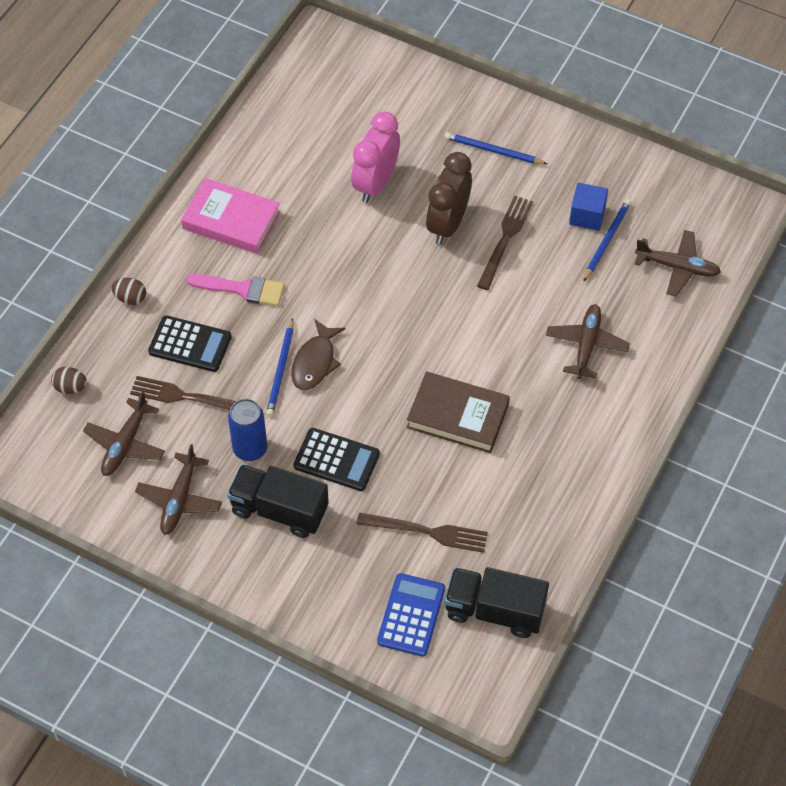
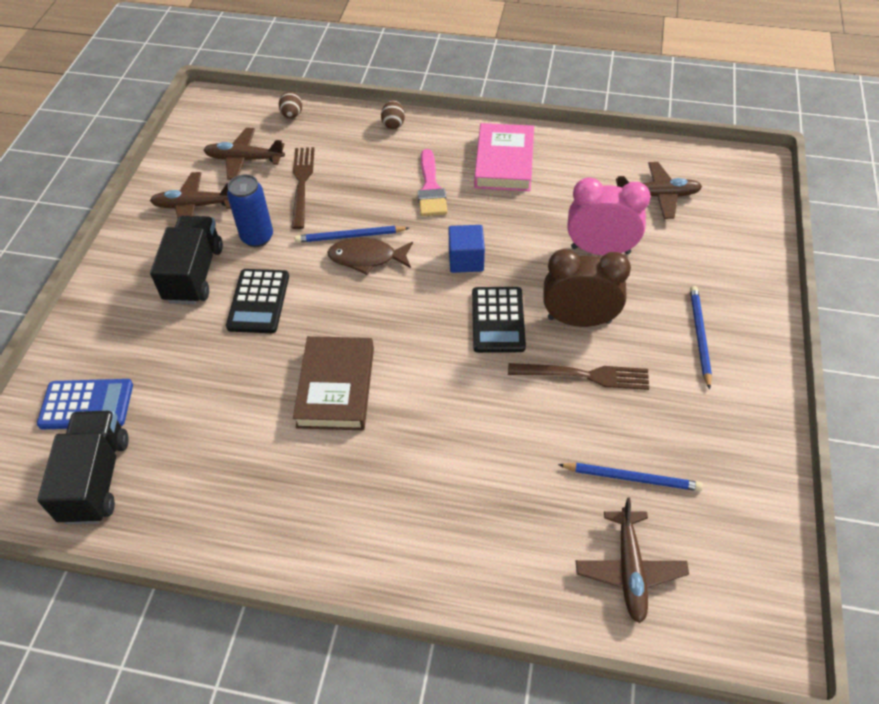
camera: 75 degrees right, 5 degrees down
(190, 344) = (358, 171): black calculator -> black calculator (498, 320)
(427, 532) = (187, 395): brown fork -> none
(586, 345) = (470, 490): brown plane -> brown plane (657, 196)
(587, 216) = (658, 448): blue cube -> blue cube (466, 260)

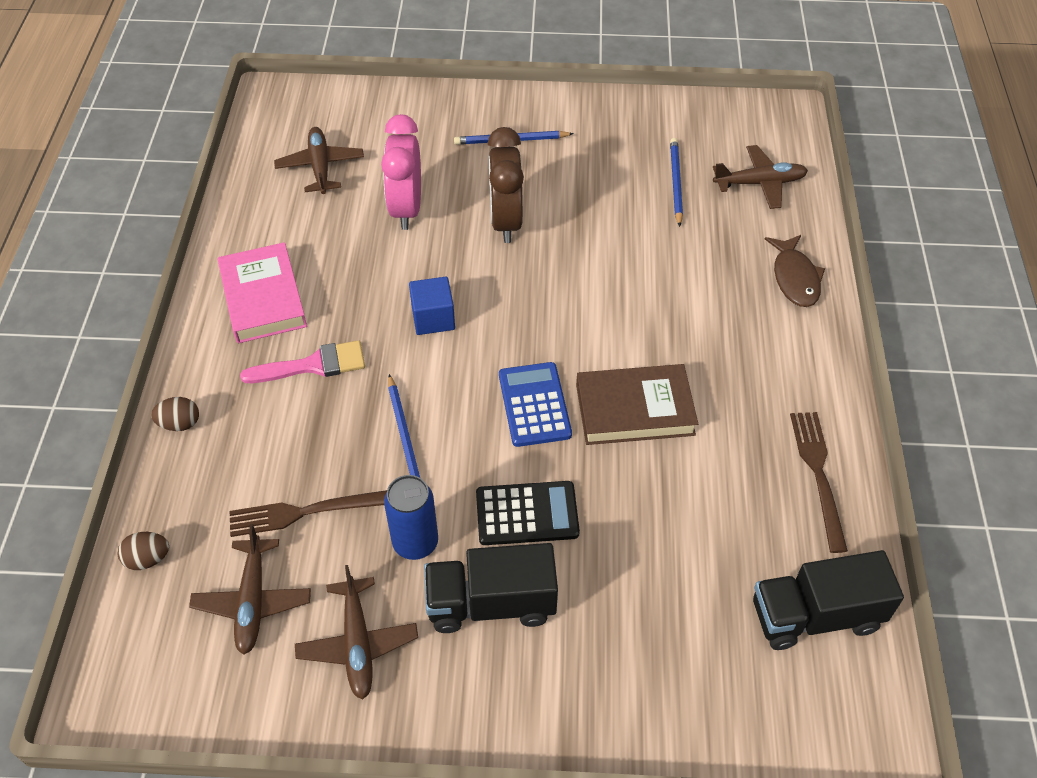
camera: 100 degrees left, 0 degrees up
(86, 405) = (724, 665): blue calculator -> blue calculator (534, 405)
(366, 258) = (440, 413): brown fish -> brown fish (795, 278)
(498, 320) = (517, 283): black calculator -> none
(504, 162) = (263, 298): pink book -> pink book turned 75 degrees clockwise
(584, 375) = (574, 216): brown fork -> brown fork (818, 474)

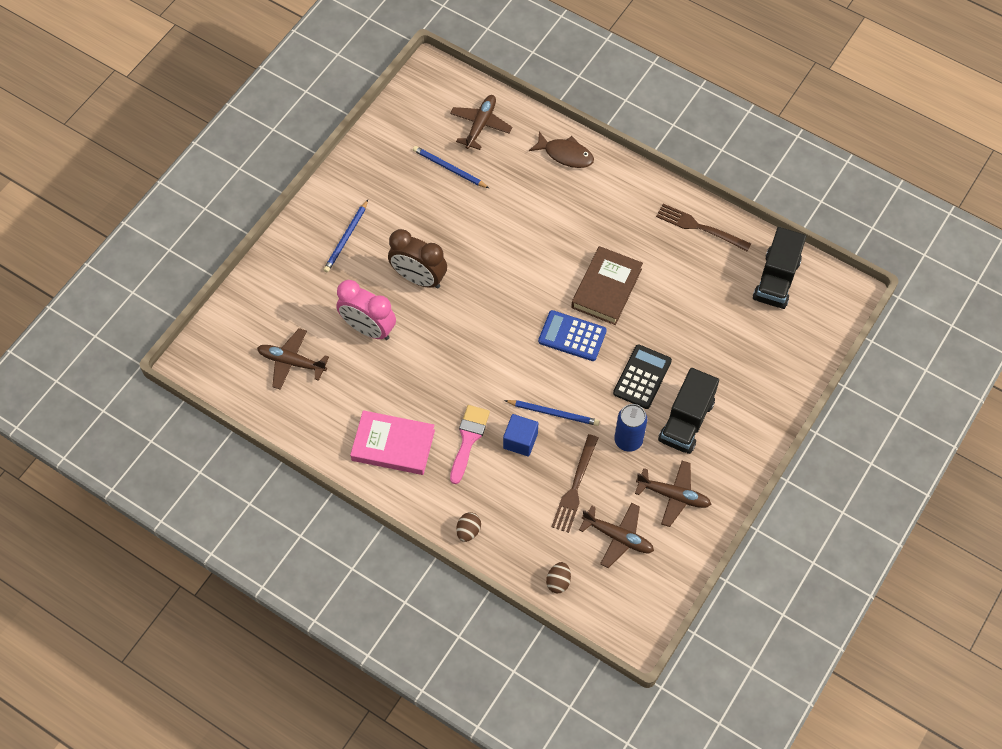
camera: 60 degrees left, 10 degrees up
(433, 318) = (473, 357): blue cube -> blue cube (520, 441)

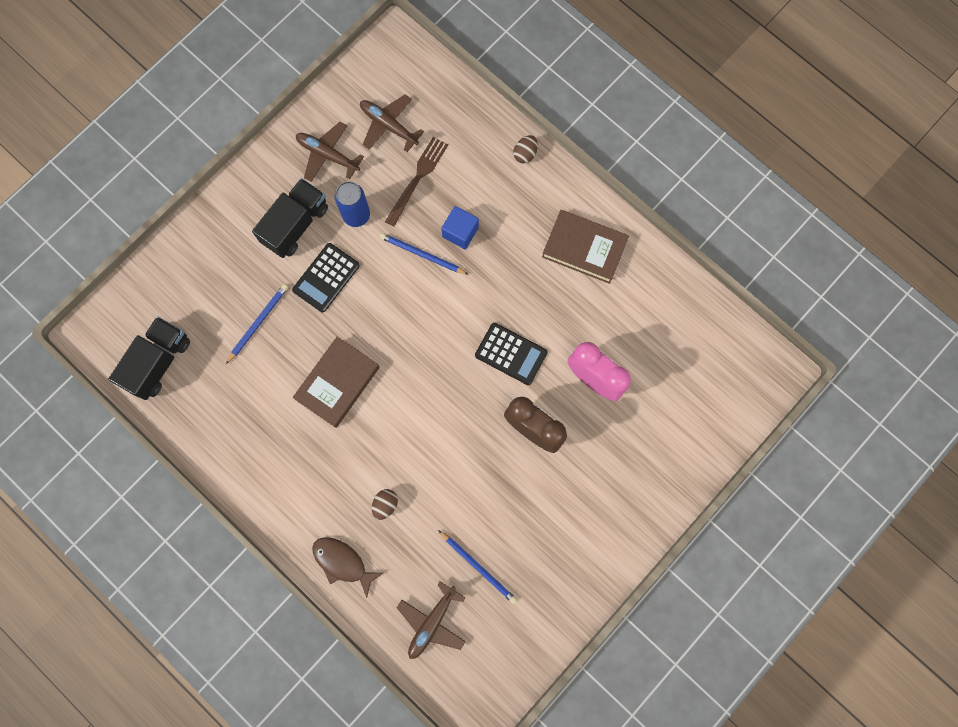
camera: 170 degrees left, 15 degrees up
(291, 362) = (676, 354): brown plane -> none
(346, 238) = (605, 494): blue pencil -> blue pencil (258, 323)
(393, 445) = (584, 248): pink book -> brown book
(450, 338) = (511, 354): none -> black calculator
(468, 439) = (510, 242): pink brush -> none
(558, 581) = (452, 95): brown egg -> brown egg (385, 504)
(572, 336) = (385, 334): blue calculator -> none
(699, 227) = (219, 440): brown fork -> none

